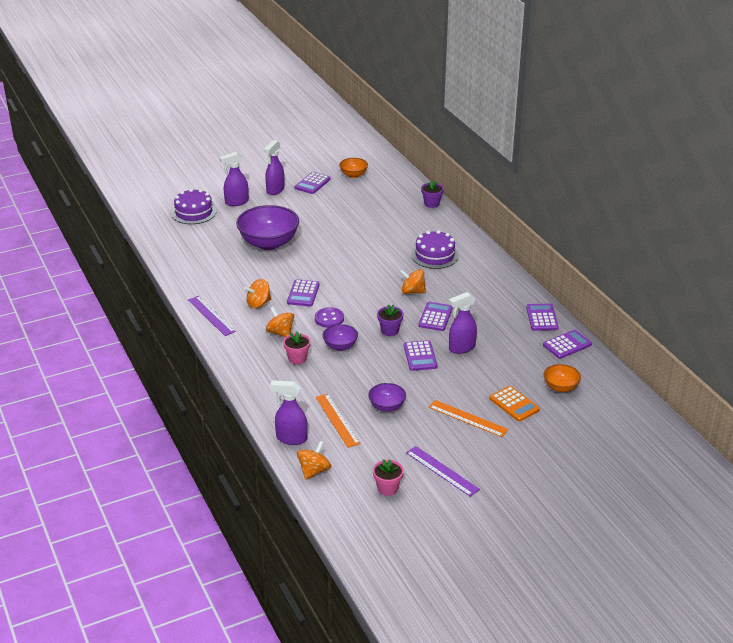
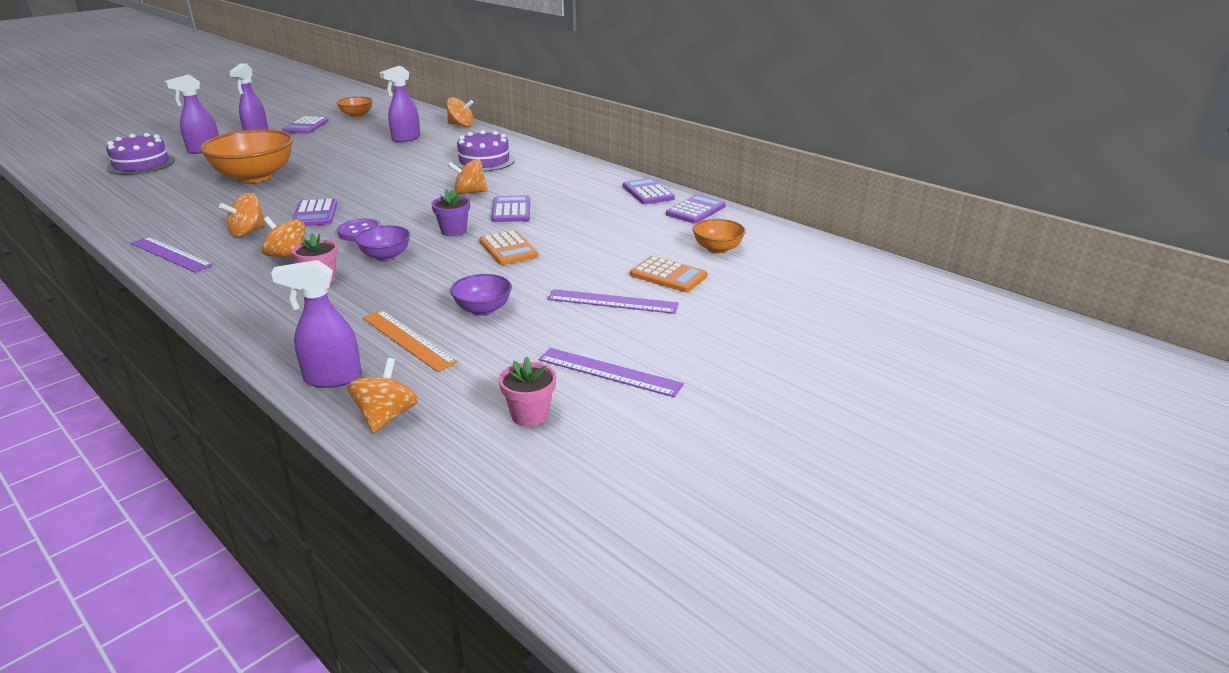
camera: 20 degrees left, 5 degrees down
(269, 243) = (255, 177): purple bowl -> orange bowl
(420, 356) = (508, 249): purple calculator -> orange calculator
(431, 204) = (461, 125): purple flower pot -> orange spinning top
(461, 348) = (562, 232): purple spray bottle -> purple spray bottle (406, 139)
(467, 418) = (612, 302): orange ruler -> purple ruler

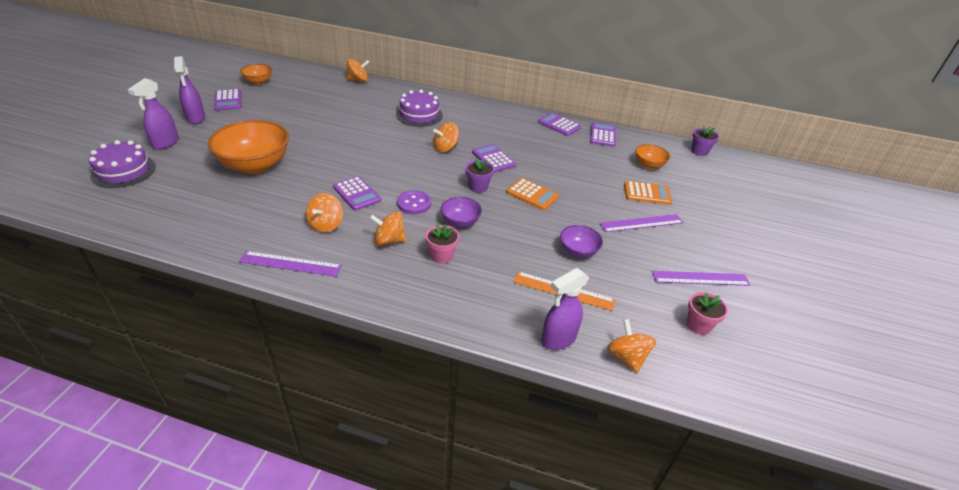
camera: 30 degrees left, 10 degrees up
(406, 139) = (332, 101): purple spray bottle -> none
(823, 248) = (699, 151): none -> purple flower pot

